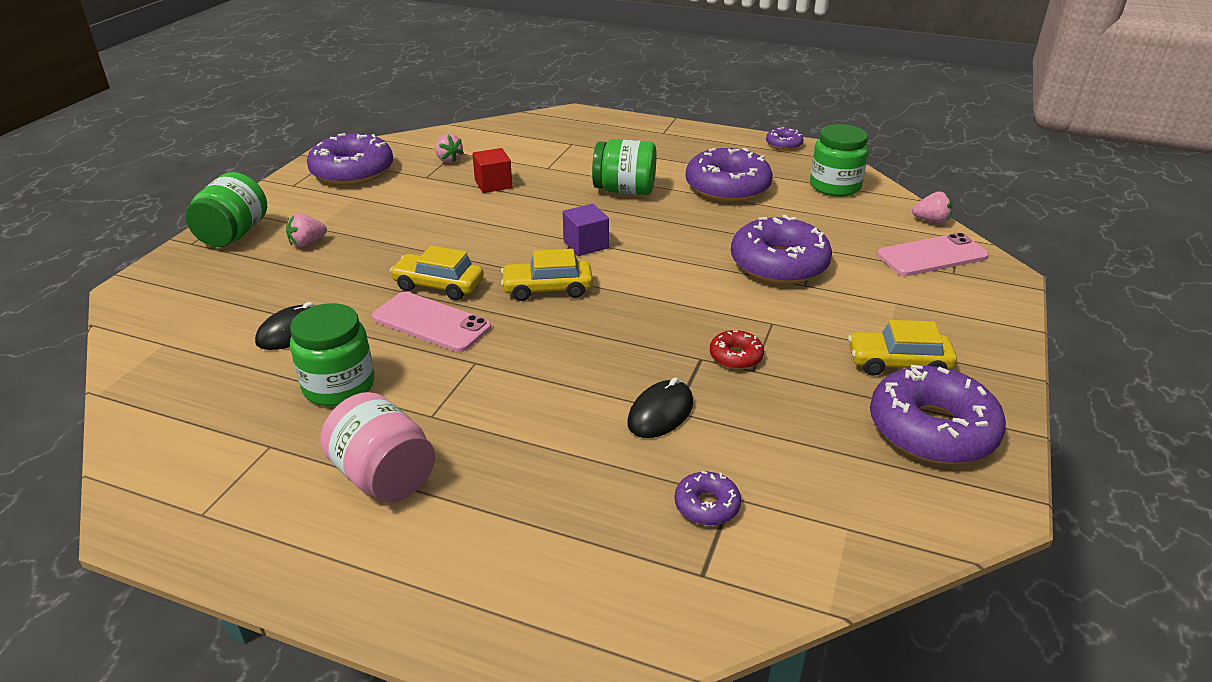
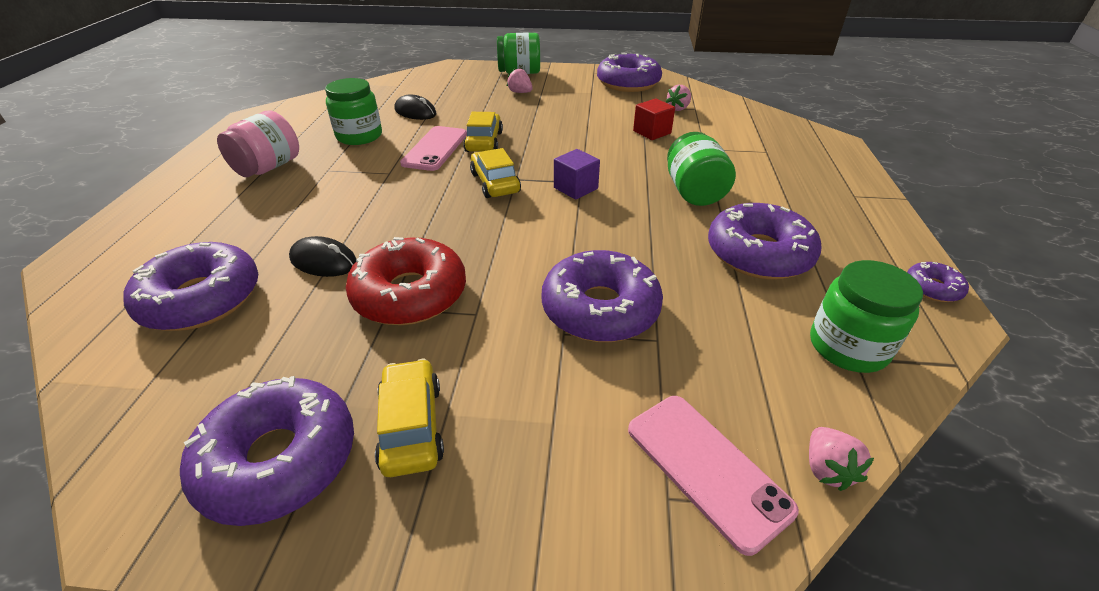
camera: 75 degrees right, 5 degrees up
(706, 505) = (201, 299): purple donut -> purple donut, size x2.13
(735, 356) = (410, 294): red donut -> red donut, size x2.13

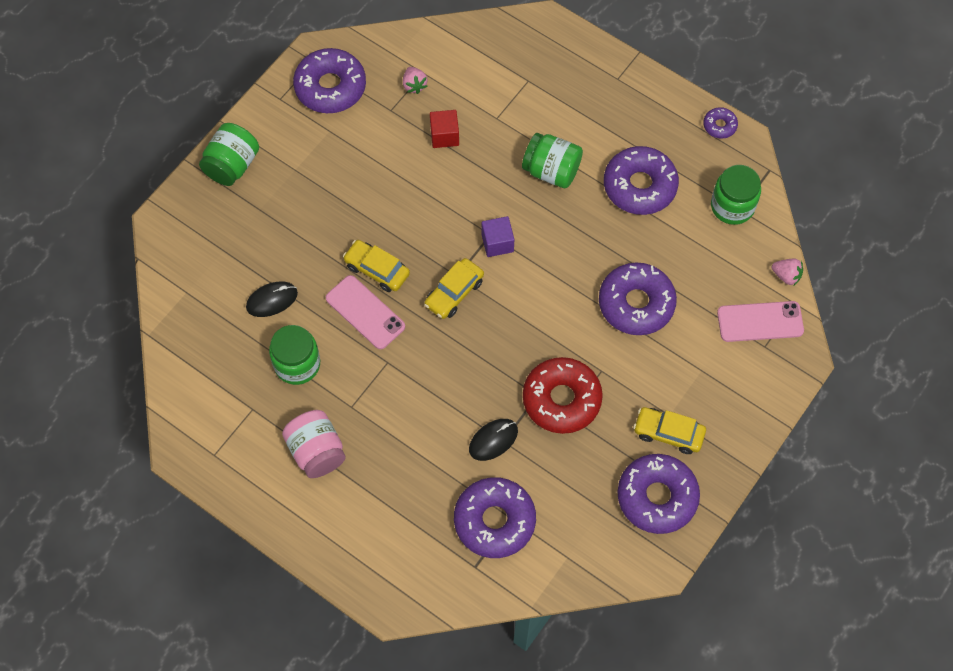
camera: 60 degrees left, 25 degrees up
(495, 183) = (454, 293): yellow car -> yellow car turned 60 degrees counterclockwise
(520, 92) = (287, 191): pink strawberry -> none

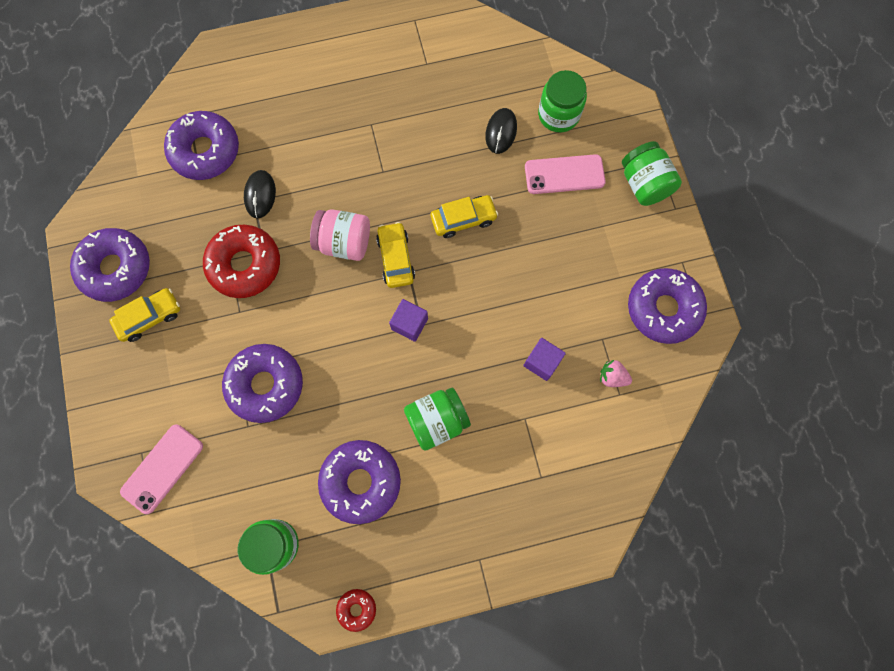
camera: 130 degrees right, 10 degrees up
(297, 364) = (435, 113): green jar -> green jar (558, 115)
(316, 451) = (359, 80): pink jar -> pink jar (344, 243)
(365, 312) = (435, 185): pink phone -> pink phone (564, 174)
(444, 136) = (542, 362): red cube -> purple cube
(719, 126) = (356, 609): purple donut -> red donut
(786, 276) = (177, 529): pink strawberry -> none

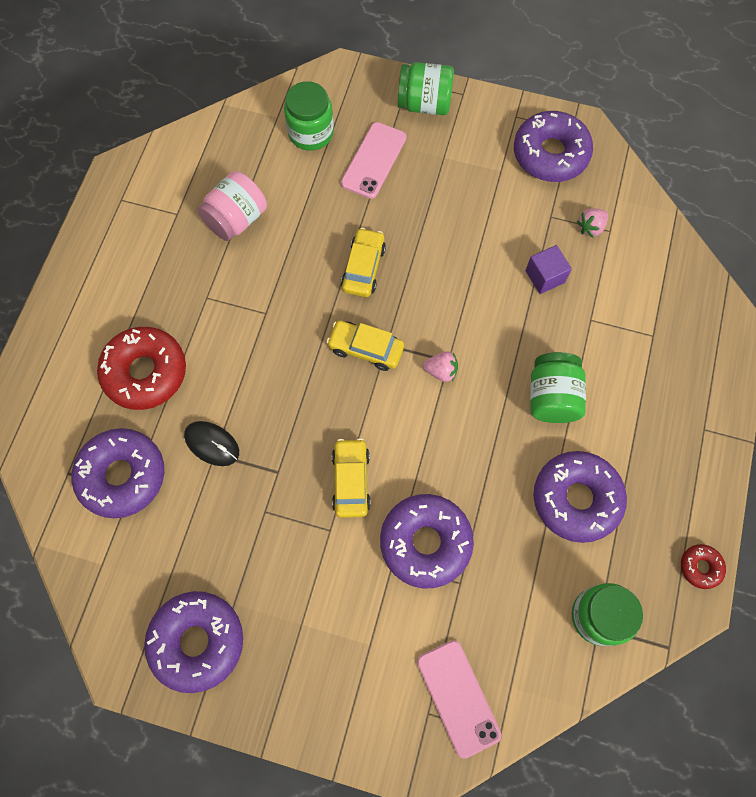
camera: 60 degrees left, 5 degrees down
(149, 317) = (278, 630): yellow car -> yellow car (351, 480)
(245, 265) = (281, 498): red donut -> red donut (145, 372)
(344, 243) = (318, 388): pink jar -> pink jar (236, 219)
(409, 324) = (441, 371): purple cube -> pink strawberry
(501, 132) = (295, 189): black mouse -> none

